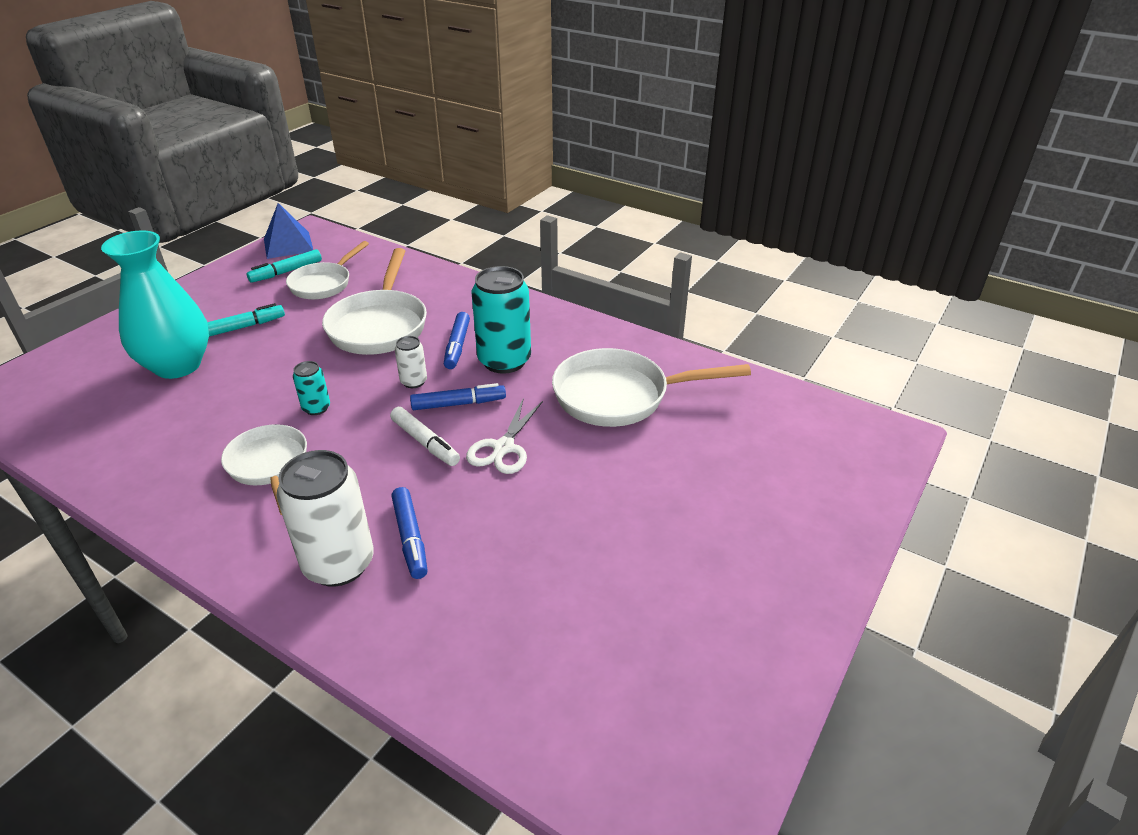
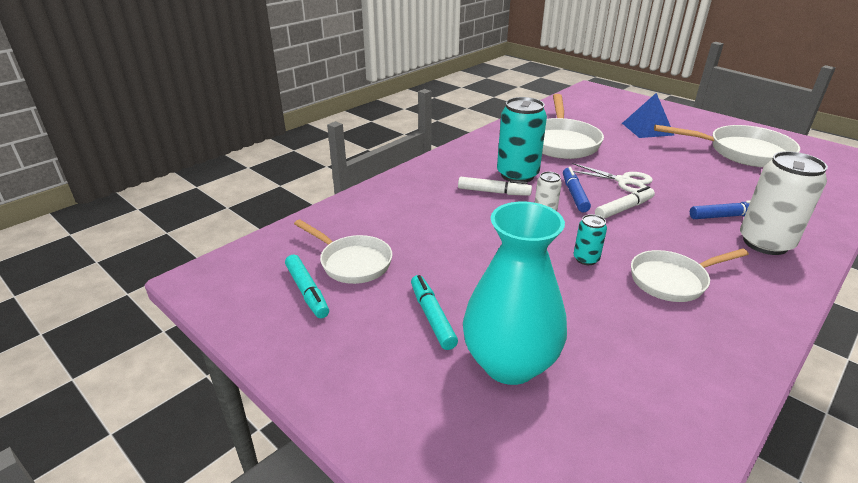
camera: 80 degrees left, 5 degrees down
(288, 245) = (229, 294): blue pyramid -> blue pyramid (647, 129)
(380, 325) = (451, 227): white pan -> white pan (742, 152)
(457, 346) = (494, 192): blue marker -> white marker

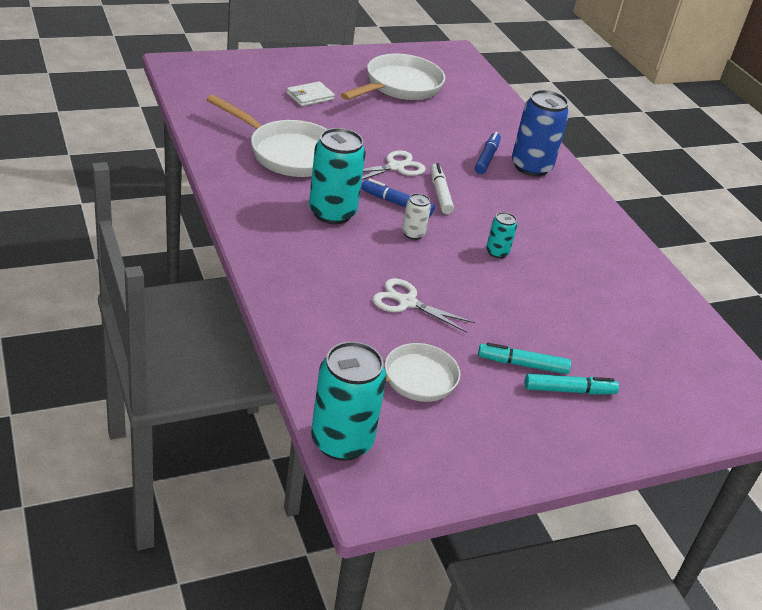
camera: 70 degrees left, 5 degrees up
(254, 250) = (341, 441): none -> turquoise can
(307, 291) = (442, 424): turquoise marker -> turquoise marker (569, 390)
(448, 233) = (407, 302): none -> white scissors
(494, 192) = (353, 242): white marker -> none
(509, 363) = (594, 350): turquoise vase -> none
(647, 129) = (310, 96): blue pyramid -> white wallet
(672, 280) = (548, 231): white pan -> none
(765, 243) = (531, 167): white can -> blue can

